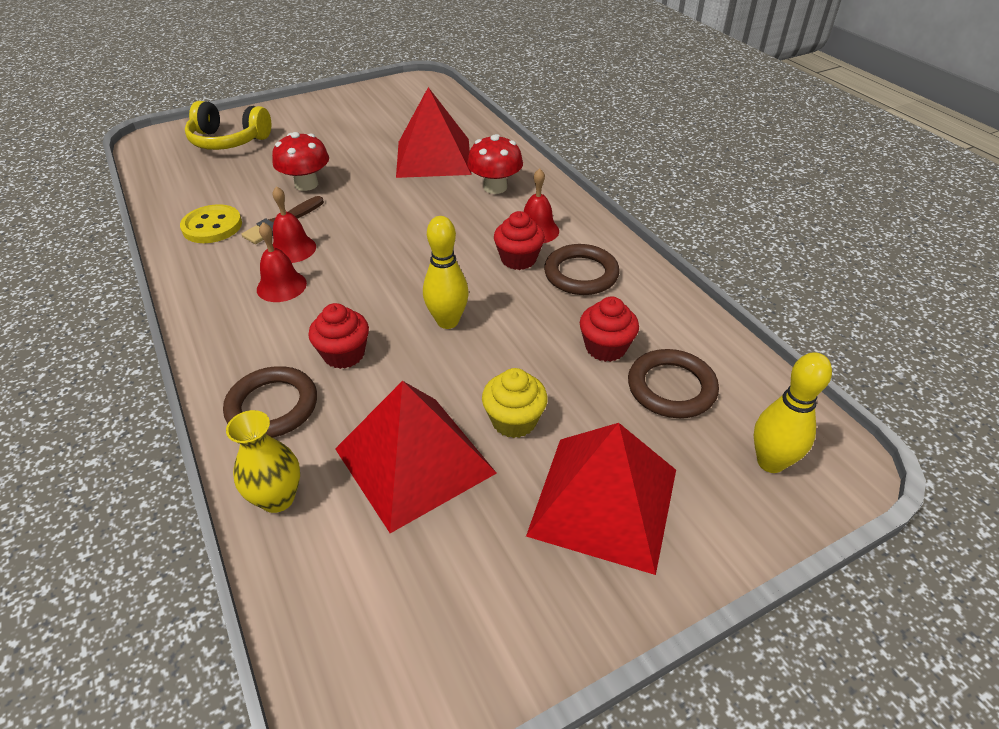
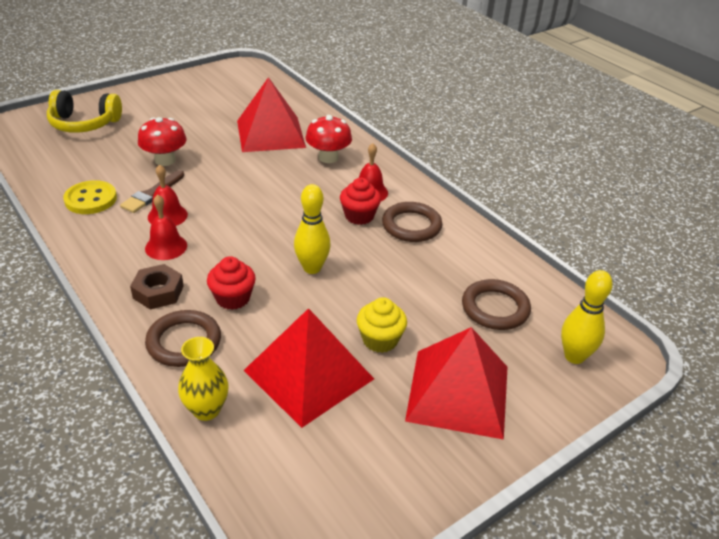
camera: 10 degrees left, 5 degrees down
(258, 341) = (158, 292): none -> brown nut
(605, 347) = (440, 281): red cupcake -> none

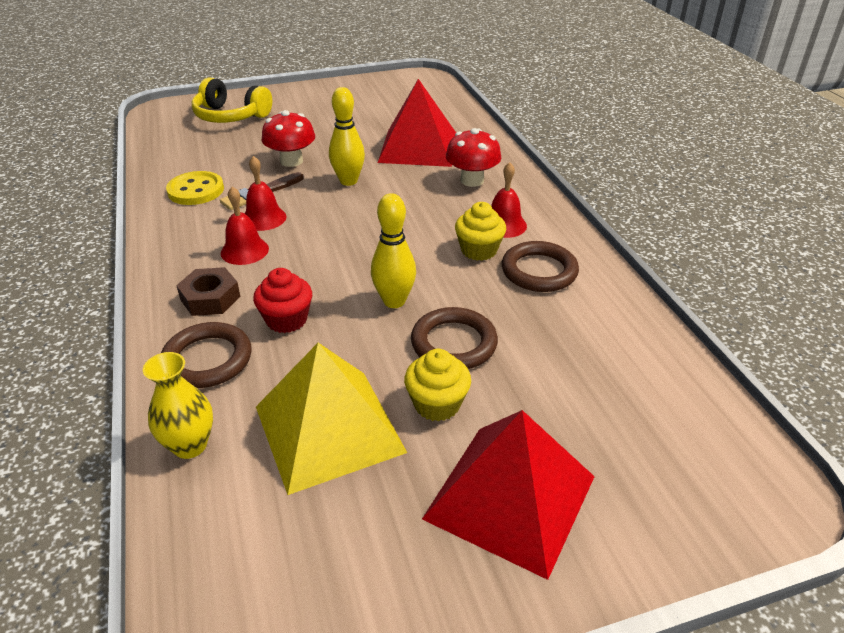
camera: 20 degrees right, 0 degrees up
(309, 374) = (329, 429): red pyramid -> yellow pyramid
(359, 216) = (479, 250): red cupcake -> yellow cupcake
(495, 308) = (608, 393): brown ring -> brown ring (454, 343)
(574, 356) = (699, 484): yellow bowling pin -> yellow bowling pin (348, 181)

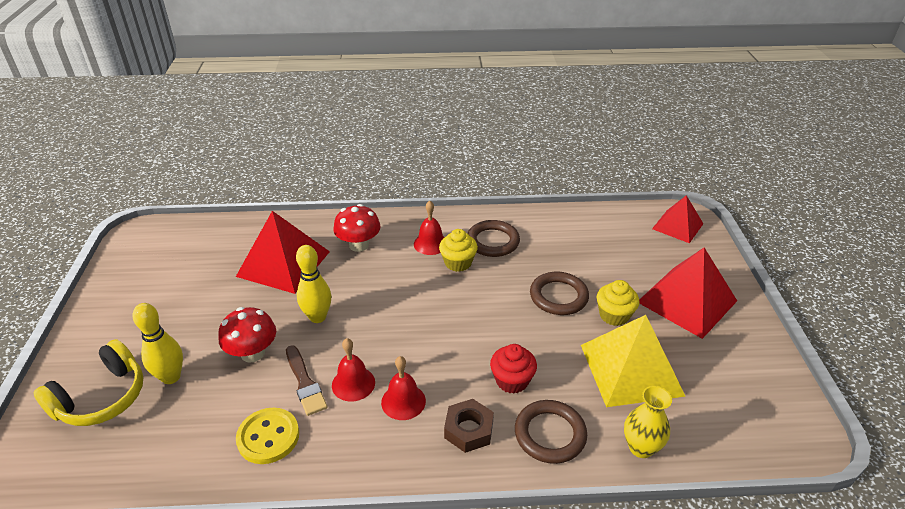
camera: 75 degrees left, 0 degrees up
(394, 301) = (505, 317): yellow bowling pin -> yellow bowling pin (171, 377)
(731, 482) = (677, 226): none -> red pyramid

